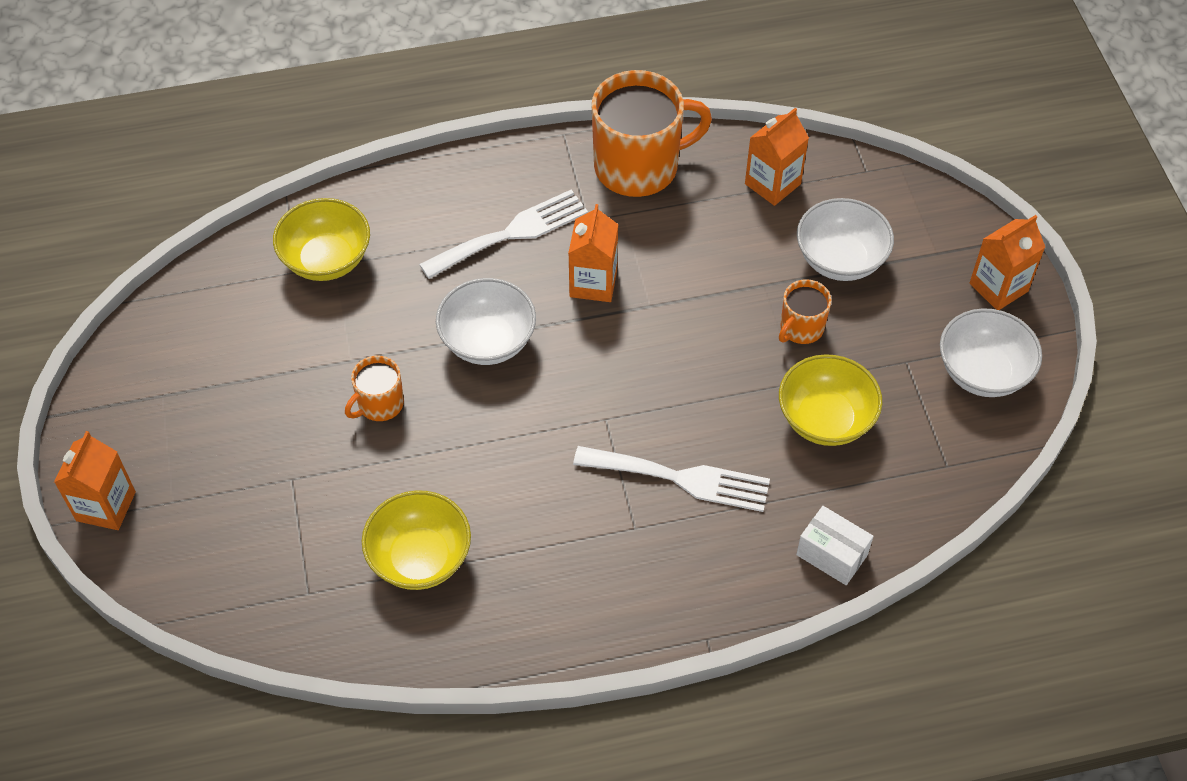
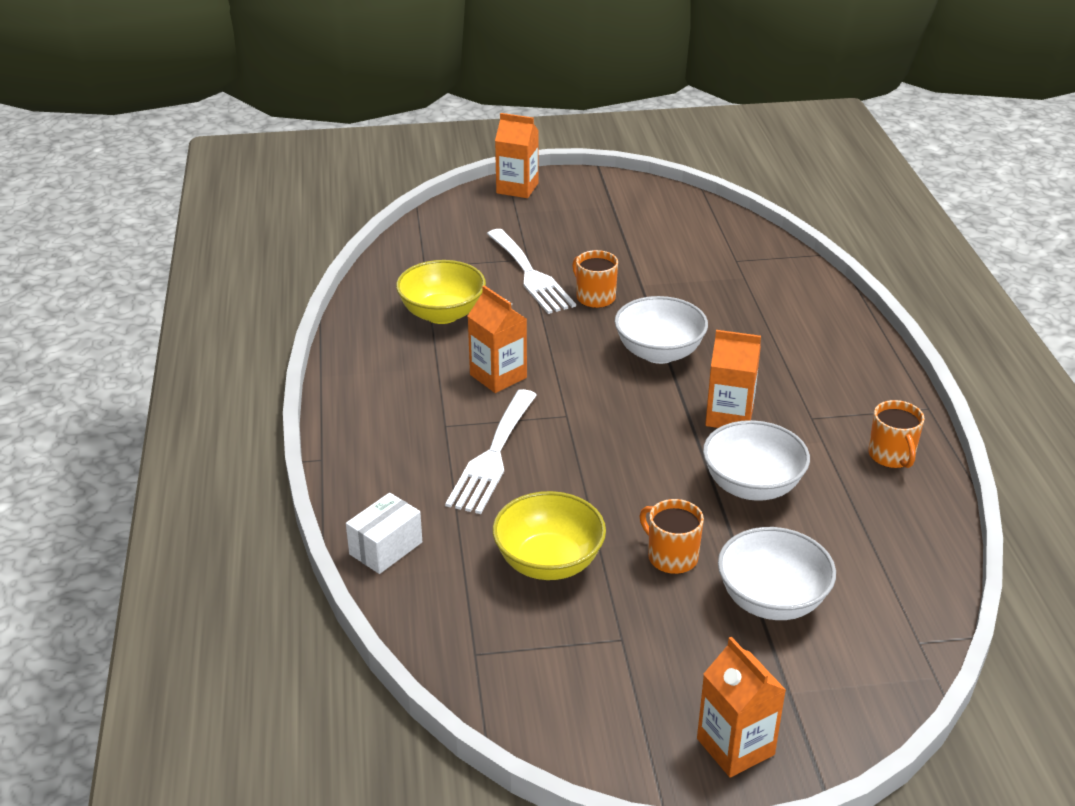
camera: 95 degrees right, 20 degrees down
(326, 260) = (749, 273): yellow bowl -> none
(511, 233) = (789, 370): white fork -> white fork (530, 275)
(639, 166) = (892, 456): orange mug -> orange mug, size x0.49
(772, 184) = (883, 556): orange carton -> orange carton (498, 376)
(982, 372) = (601, 707): white bowl -> white bowl (752, 486)

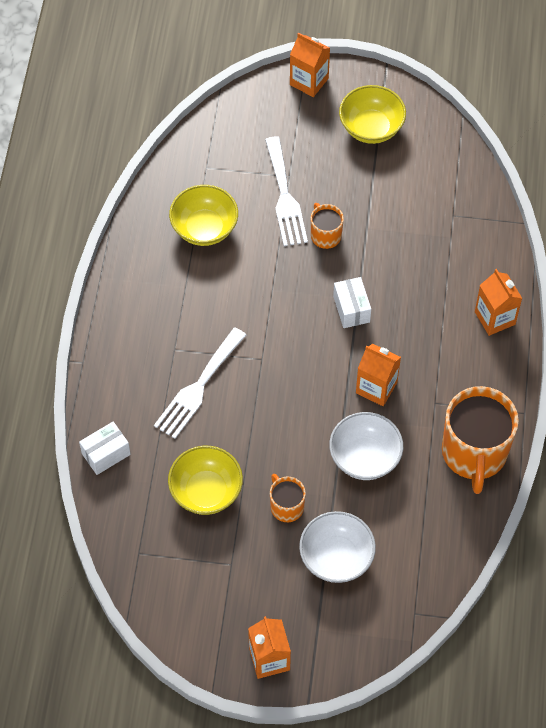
camera: 15 degrees right, 25 degrees up
(498, 376) = (226, 307): orange carton -> orange carton (495, 318)
(605, 211) = (371, 128): none -> yellow bowl
(659, 353) = (351, 309): white bowl -> white box
(892, 456) = (474, 453): orange mug -> orange mug, size x2.02

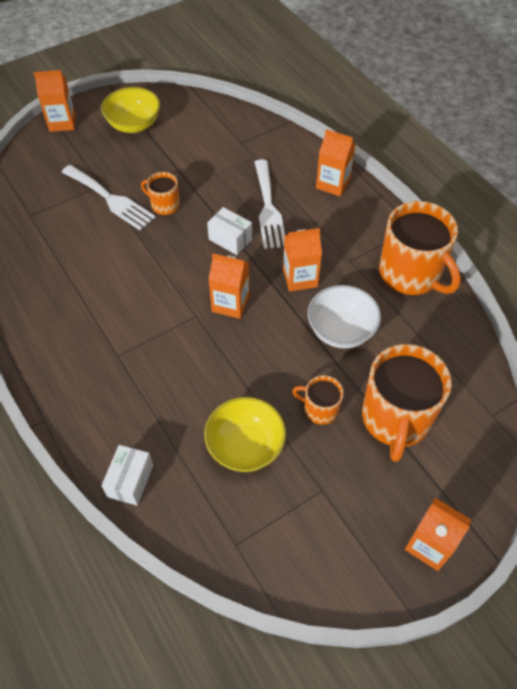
camera: 40 degrees left, 5 degrees down
(198, 387) = (164, 370): white fork -> white fork (268, 208)
(204, 228) = (65, 255): yellow bowl -> none
(298, 368) = (230, 303): none -> orange carton
(336, 558) = (396, 419): white bowl -> orange mug

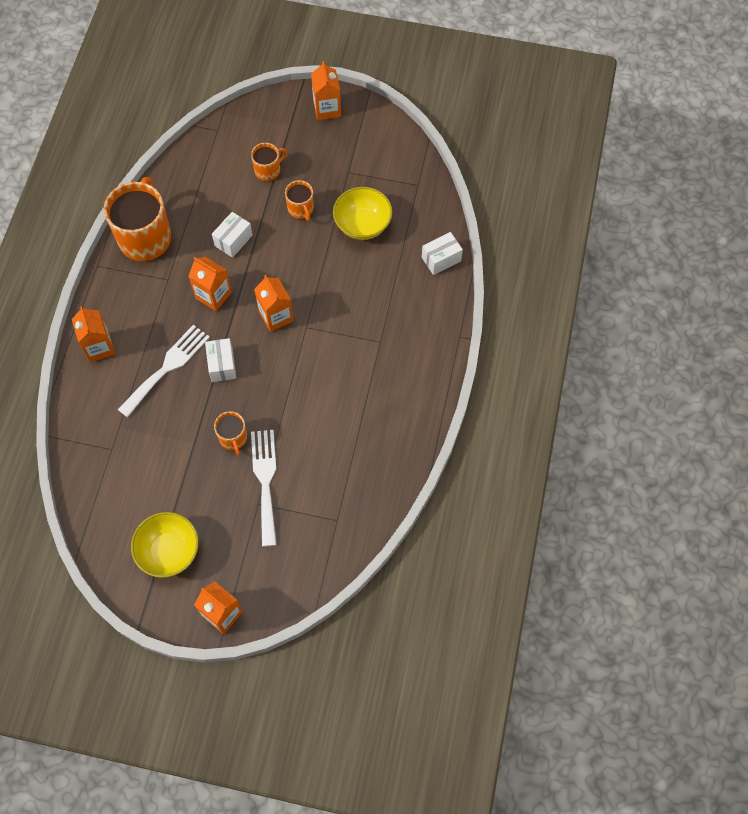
camera: 135 degrees left, 10 degrees up
(341, 331) = (233, 240): white bowl -> white box
(396, 419) = (268, 170): orange mug -> orange mug, size x0.49

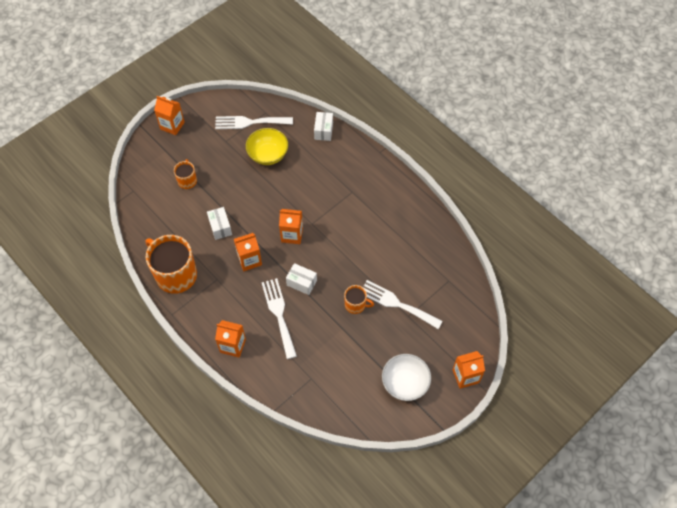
camera: 55 degrees left, 5 degrees down
(169, 551) = (405, 383): yellow bowl -> white bowl
(301, 209) = (230, 179): orange mug -> none
(392, 178) = (250, 122): none -> white fork

